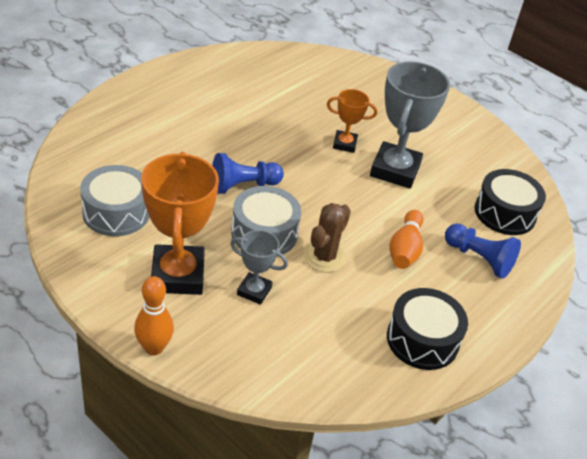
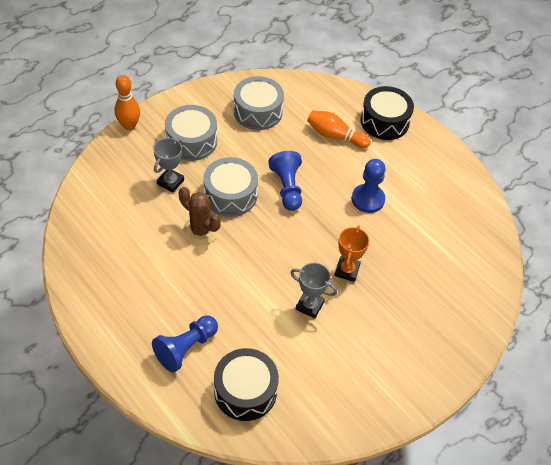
camera: 100 degrees right, 10 degrees up
(177, 275) = (191, 141): orange trophy -> grey drum
(248, 126) = (368, 199): none -> blue pawn
(395, 170) = (309, 306): grey trophy -> grey trophy, size x0.53
(405, 249) = (203, 290): orange bowling pin -> orange bowling pin (335, 136)
(422, 340) = (104, 280): black drum -> black drum (384, 121)

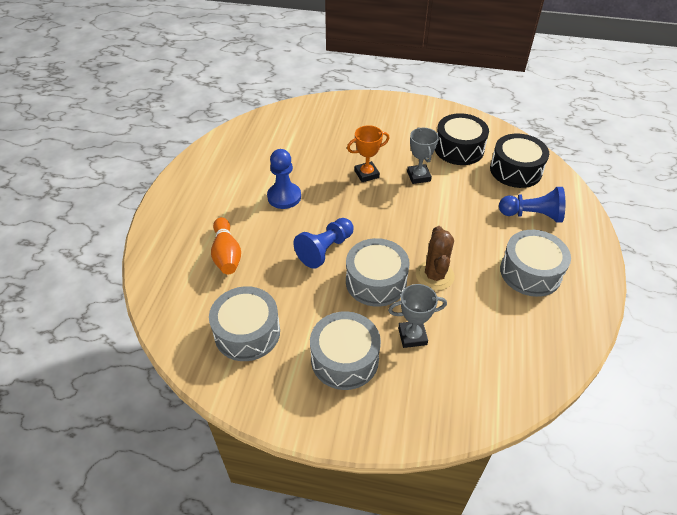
camera: 125 degrees left, 5 degrees down
(129, 126) = (384, 437): orange bowling pin -> none
(141, 290) = (530, 272): none -> grey drum
(384, 121) = (174, 232): black drum -> black drum (459, 149)

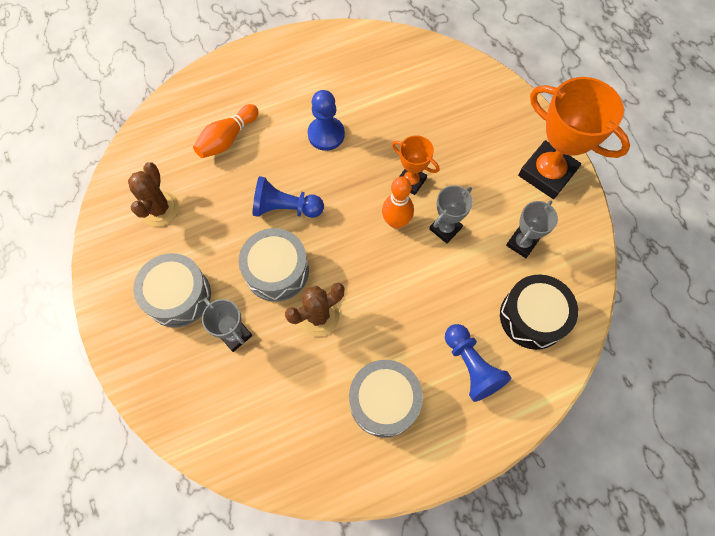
camera: 55 degrees right, 20 degrees up
(247, 332) = (159, 209): grey drum -> brown cactus
(392, 197) = (396, 222): none -> orange bowling pin
(418, 114) = (547, 173): none -> orange trophy
(459, 149) = (521, 243): black drum -> grey trophy

